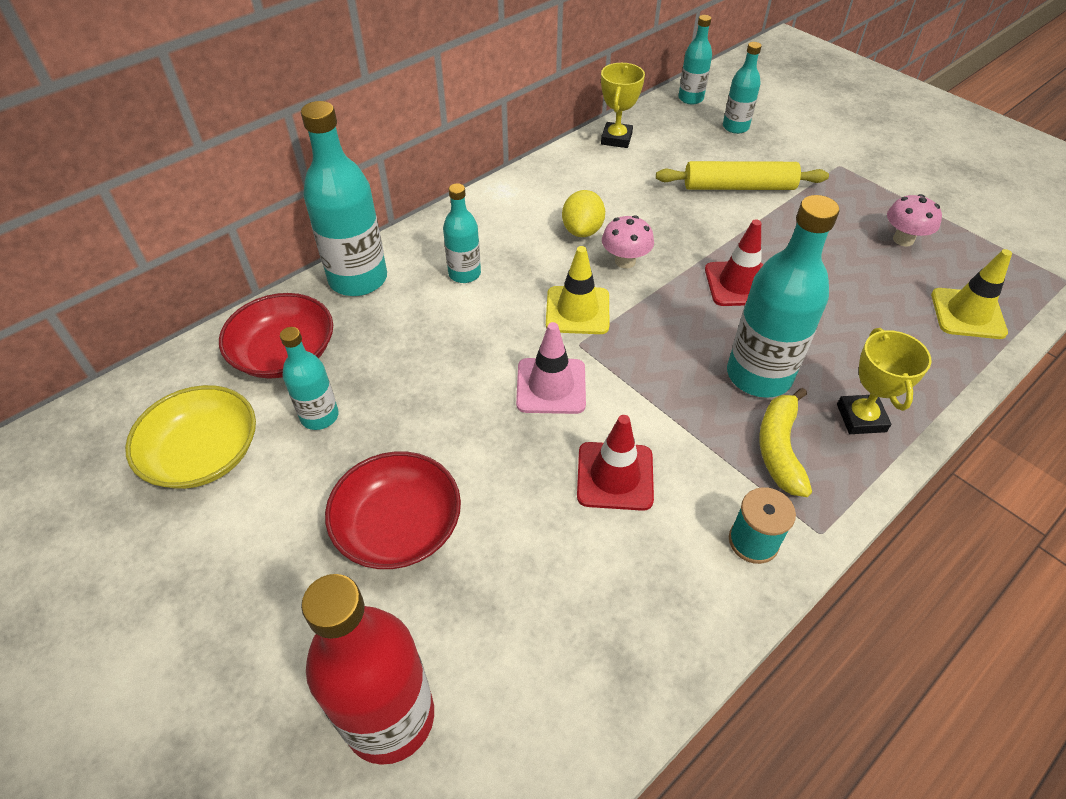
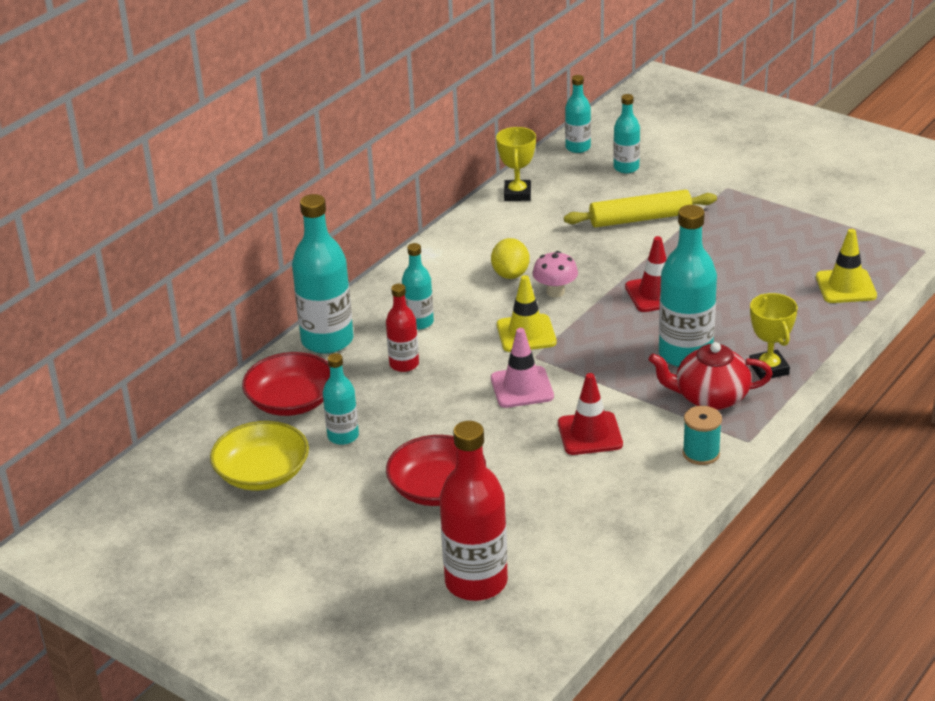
camera: 10 degrees left, 15 degrees down
(428, 326) = (404, 364): none -> red bottle
(779, 449) = (710, 397): yellow banana -> red teapot
(903, 239) = (789, 240): pink mushroom -> none

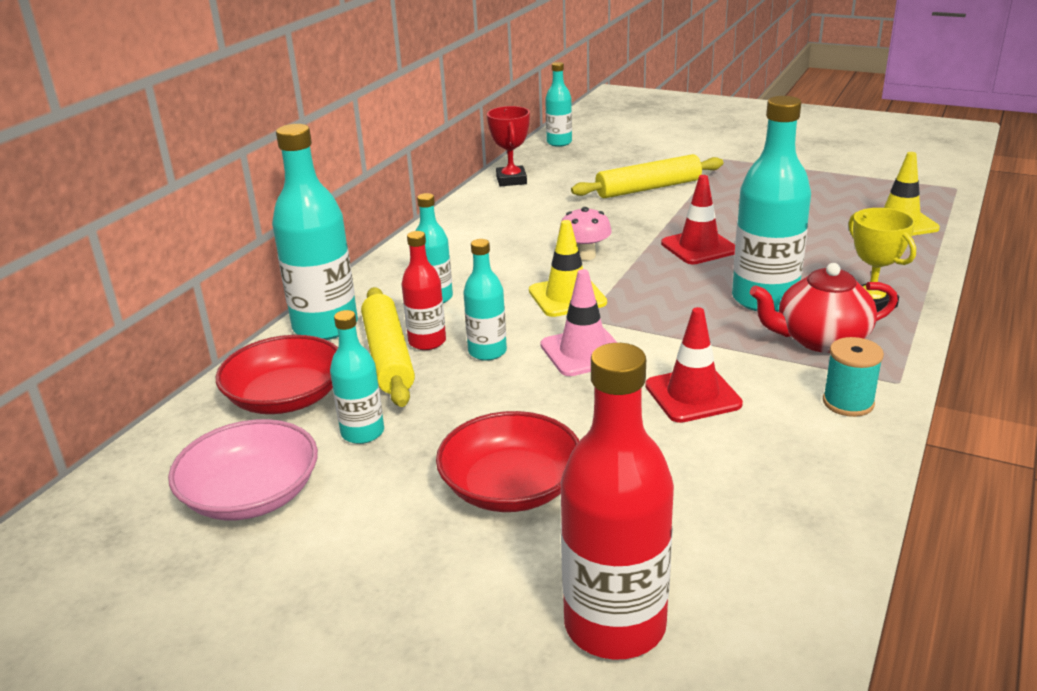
camera: 10 degrees left, 5 degrees down
(262, 473) = (251, 495): yellow bowl -> pink bowl
(372, 374) = (388, 356): none -> yellow rolling pin
(510, 274) = (528, 244): yellow lemon -> none
(517, 194) = (511, 180): yellow trophy -> red trophy
(626, 168) = (614, 153): turquoise bottle -> turquoise bottle (487, 352)

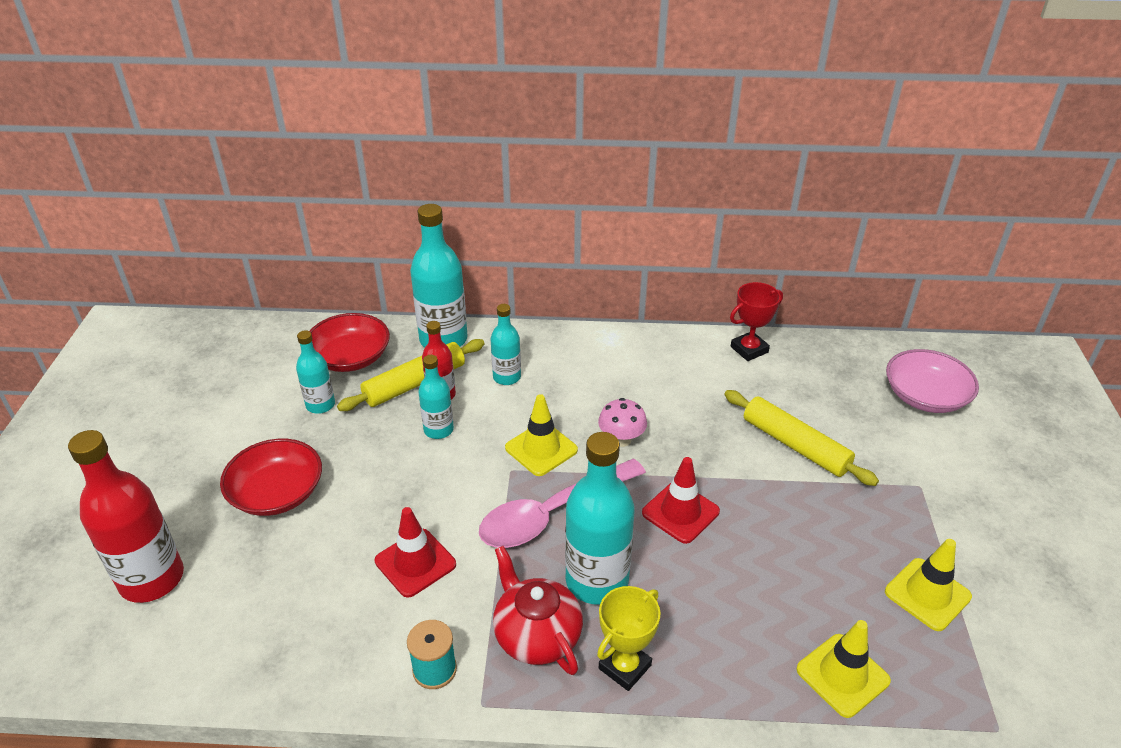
camera: 65 degrees right, 10 degrees up
(251, 495) = (248, 384): pink bowl -> pink bowl (925, 396)
(559, 142) = (864, 353): turquoise bottle -> none
(583, 352) = (457, 482): pink traffic cone -> none
(664, 306) = (552, 513): none -> pink spoon
(831, 180) = (927, 594): none -> yellow traffic cone

